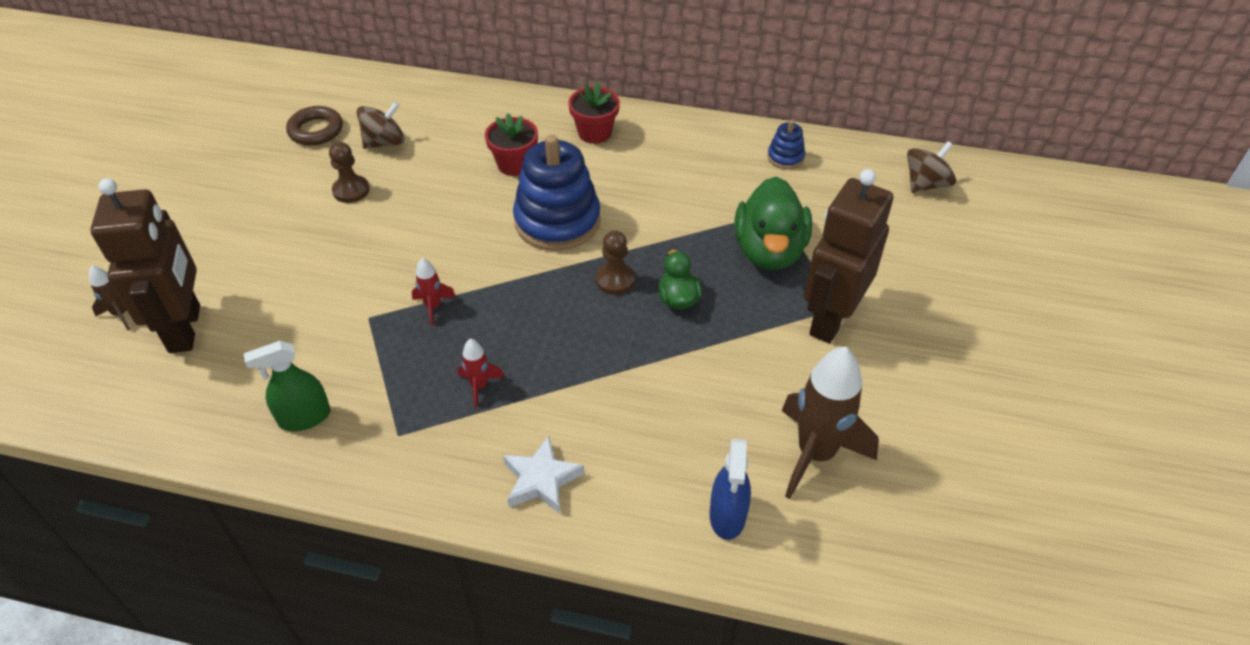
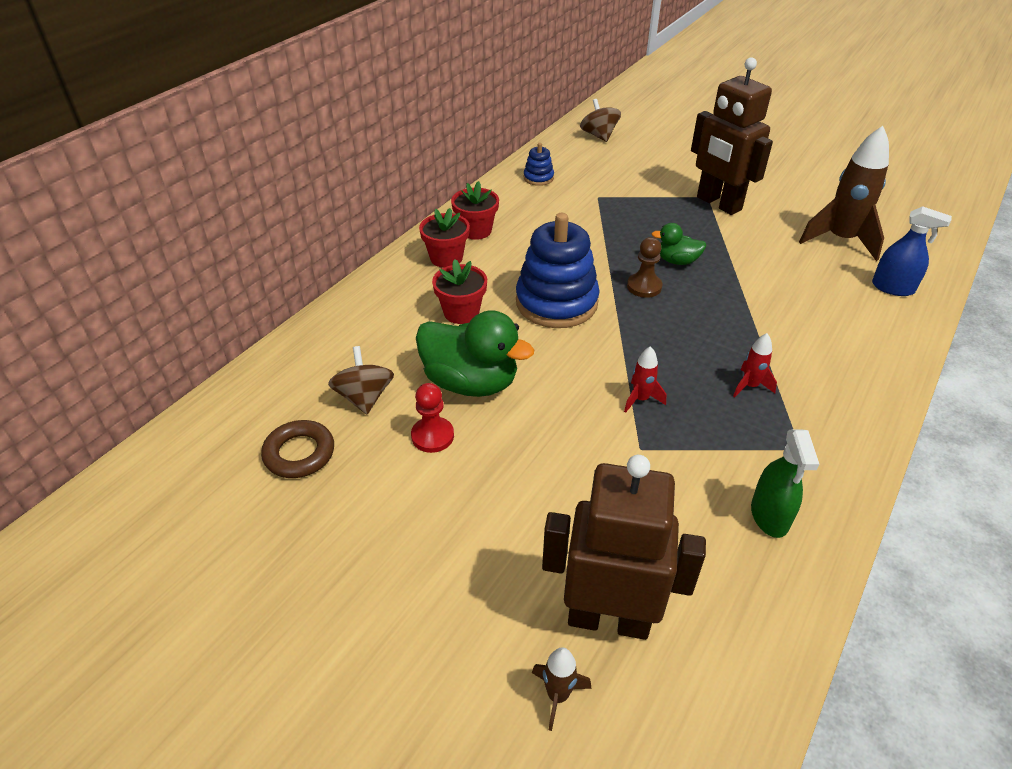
camera: 70 degrees left, 5 degrees down
(351, 190) = (432, 436): brown pawn -> red pawn
(541, 480) = (857, 369): white star -> none
(652, 139) = (476, 230): none -> red flower pot
(769, 251) = (640, 210): green duck -> green duck (471, 382)

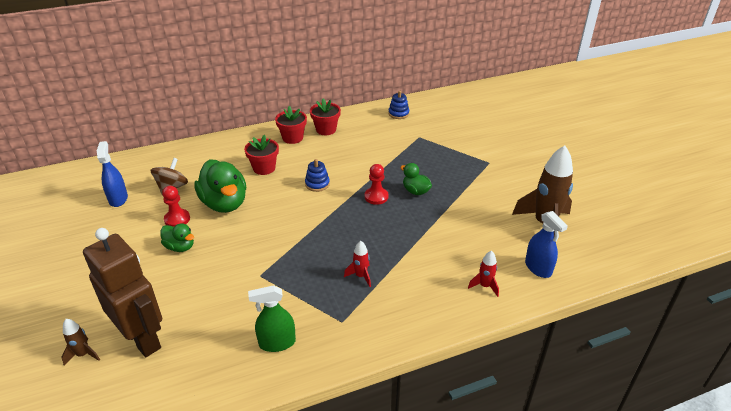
camera: 35 degrees right, 5 degrees down
(299, 453) = (118, 199): brown ring -> blue spray bottle
(489, 470) = (180, 247): none -> green duck
(556, 302) = (317, 184): blue stacking toy -> blue stacking toy, size x0.46
(599, 135) = (469, 101): brown spinning top -> none
(640, 399) = (293, 252): red rocket -> red rocket (484, 286)
(644, 286) = (376, 197): brown pawn -> red pawn
(718, 204) = (490, 169): brown robot -> none
(769, 516) = (277, 343): green spray bottle -> green spray bottle turned 45 degrees clockwise

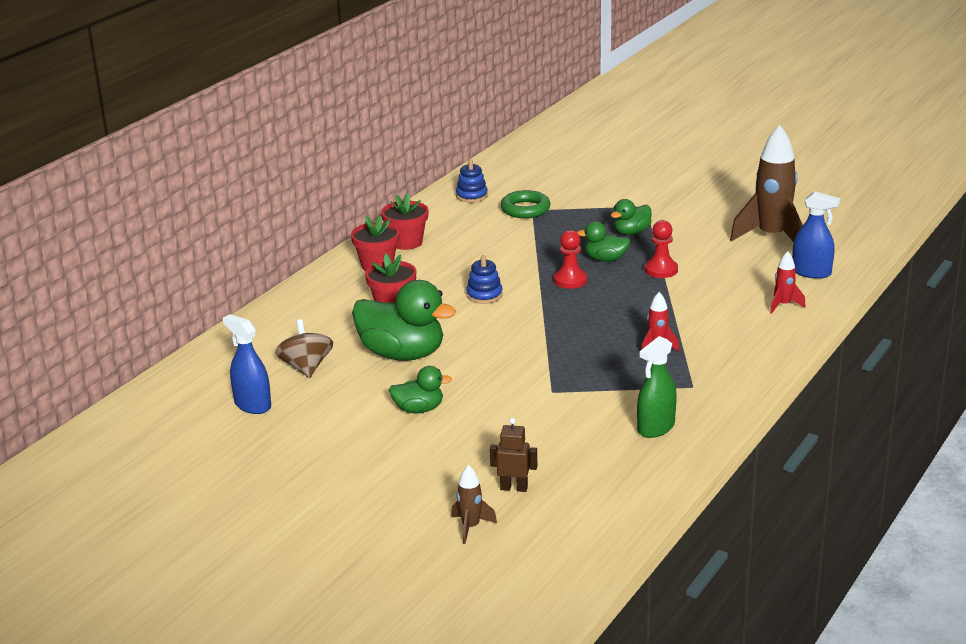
camera: 35 degrees left, 10 degrees down
(143, 339) = (514, 488): brown robot -> brown robot, size x0.42
(177, 219) = (369, 390): red pawn -> red pawn (661, 270)
(416, 135) = (525, 209): none -> green ring
(456, 178) = (631, 232): none -> green duck

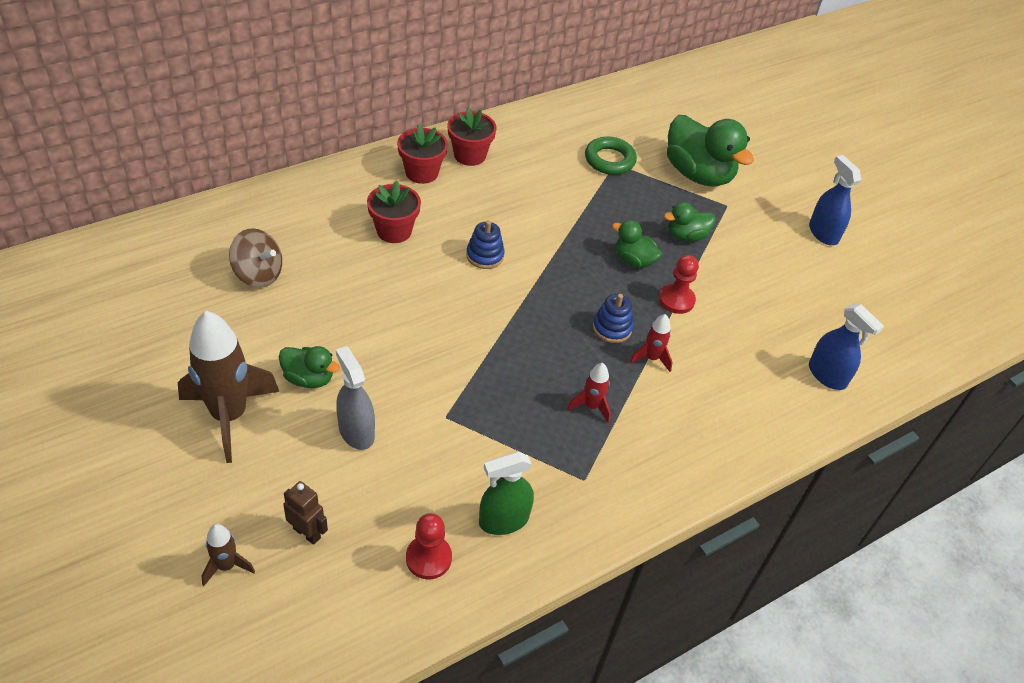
camera: 20 degrees right, 20 degrees up
(252, 405) = (176, 299): blue spray bottle -> blue spray bottle (823, 233)
(306, 367) = (258, 274): brown spinning top -> brown spinning top turned 105 degrees clockwise
(402, 354) = (352, 298): green duck -> green duck (698, 174)
(471, 196) = (574, 121): blue stacking toy -> blue stacking toy (612, 328)
(491, 423) = (356, 432): none -> grey spray bottle
(570, 280) = (579, 273): red pawn -> red pawn (428, 558)
(771, 237) = (822, 305): brown rocket -> brown rocket (229, 416)
(783, 305) = (763, 408): red rocket -> red rocket (651, 358)

